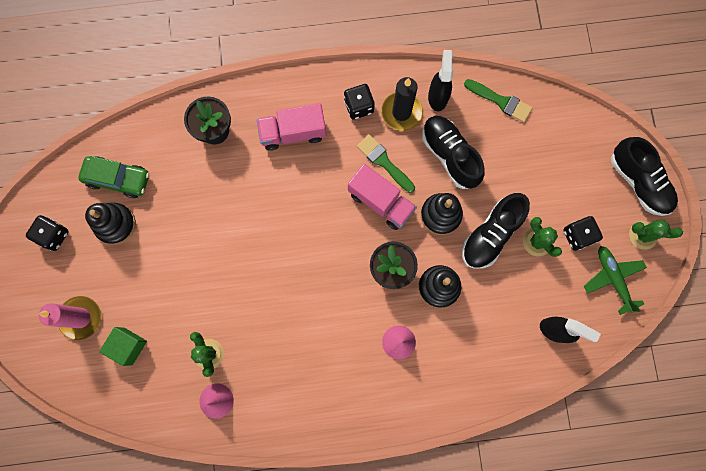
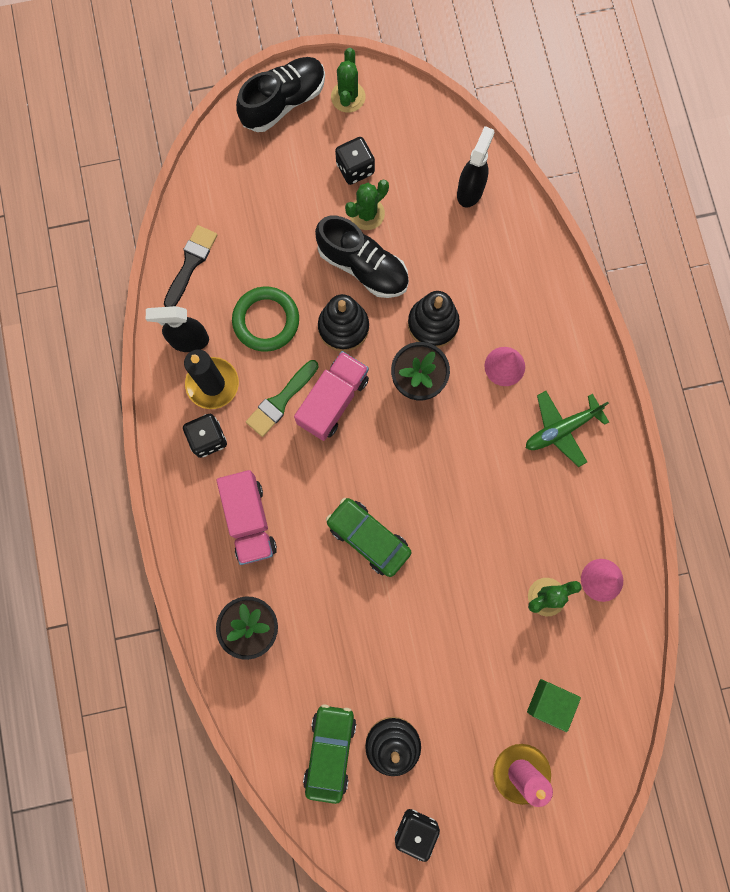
camera: 95 degrees left, 0 degrees up
(270, 220) = (368, 538): none -> green car
(450, 155) = (266, 320): black shoe -> green ring
(500, 101) = (190, 264): green brush -> black brush
(613, 278) = (402, 129): green plane -> green plane (561, 429)

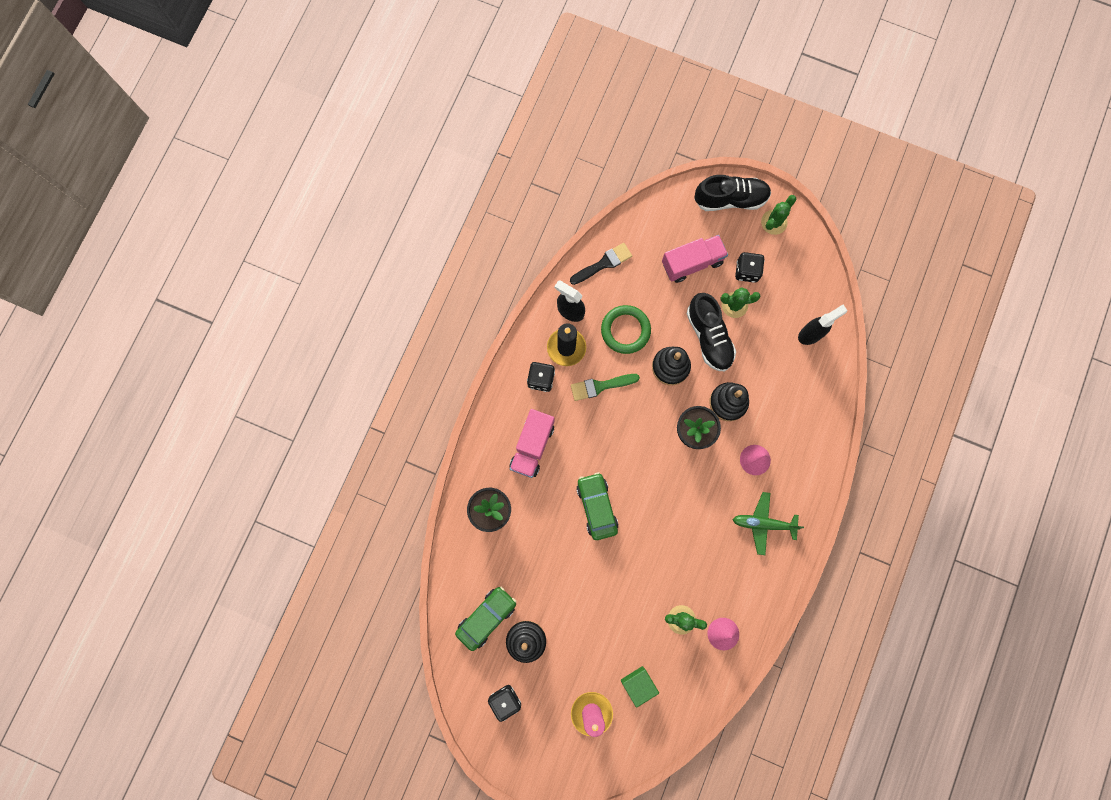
camera: 35 degrees right, 0 degrees up
(333, 401) = (633, 408): pink truck -> pink truck (692, 263)

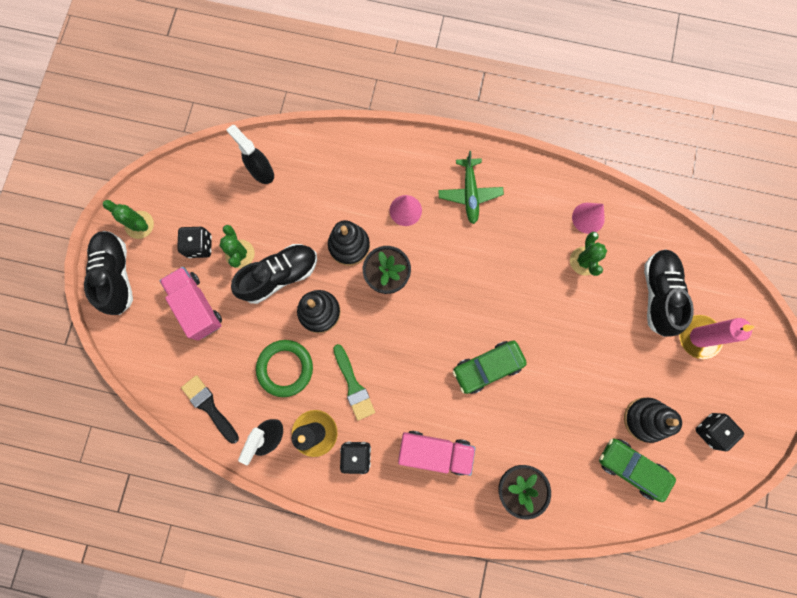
camera: 100 degrees left, 0 degrees up
(638, 684) = (658, 294): green cube -> black shoe

